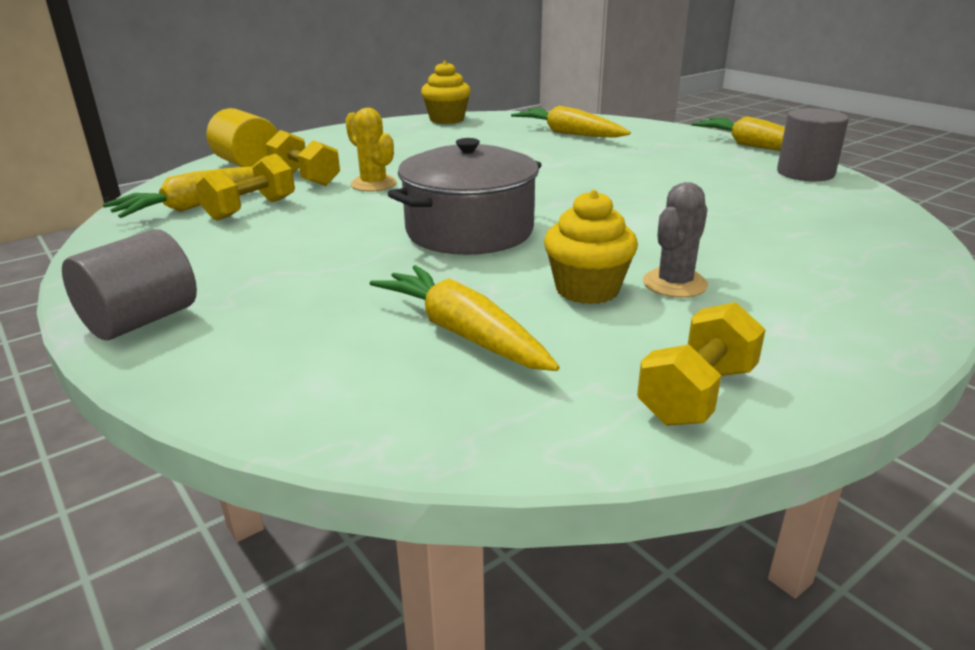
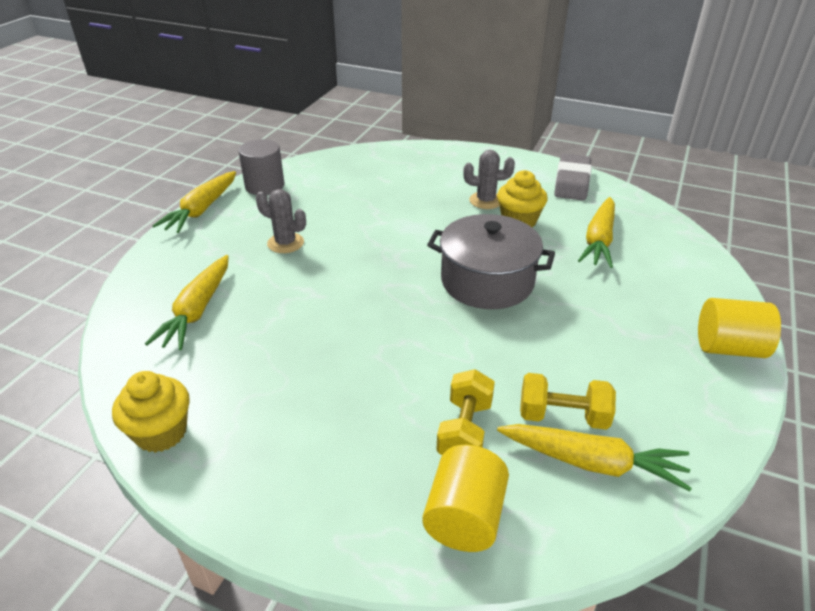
camera: 120 degrees left, 10 degrees up
(141, 320) = (728, 347): grey cylinder -> yellow cylinder
(373, 184) = (441, 372): yellow cactus -> none
(652, 166) = (285, 243): none -> grey cactus
(697, 394) = (572, 182): yellow dumbbell -> grey eraser

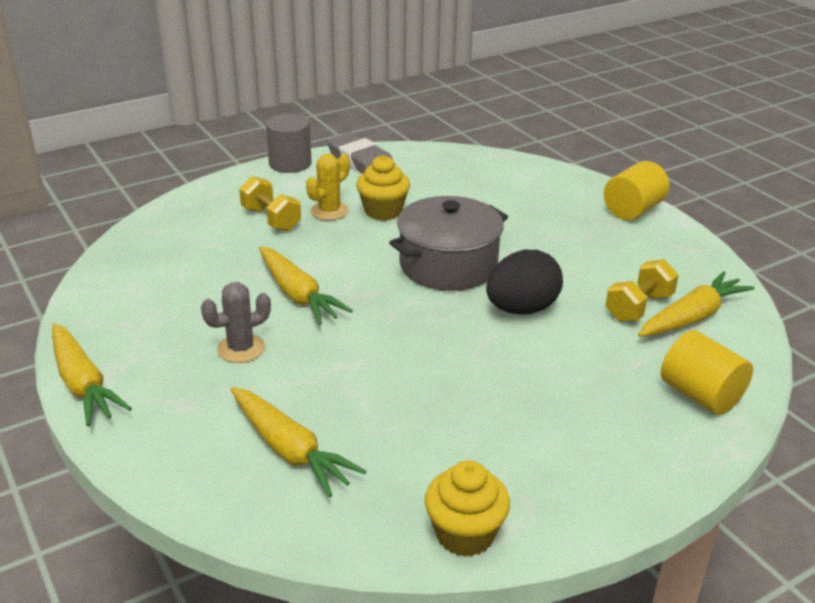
camera: 55 degrees left, 5 degrees down
(264, 186) = (100, 321): grey cylinder -> grey cylinder (290, 164)
(464, 431) = (615, 357): yellow dumbbell -> yellow dumbbell (271, 219)
(472, 344) = (521, 309): none -> black egg
(485, 201) = (329, 211): grey cactus -> yellow cactus
(599, 240) = (457, 192): yellow carrot -> yellow carrot (298, 295)

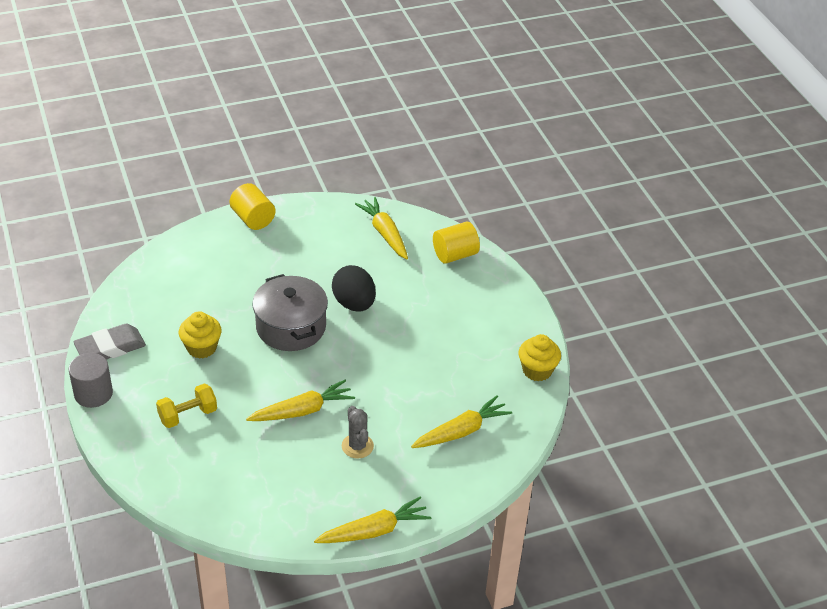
camera: 80 degrees left, 10 degrees up
(329, 211) = (189, 379): yellow cactus -> none
(639, 307) = (368, 252): yellow dumbbell -> none

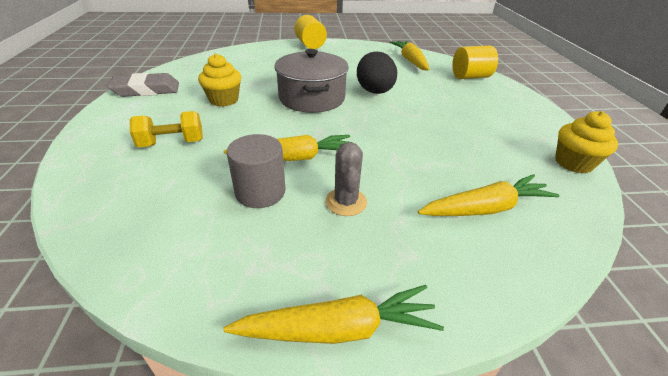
camera: 15 degrees right, 5 degrees down
(93, 393) = (100, 115): grey cylinder -> grey cylinder (260, 192)

